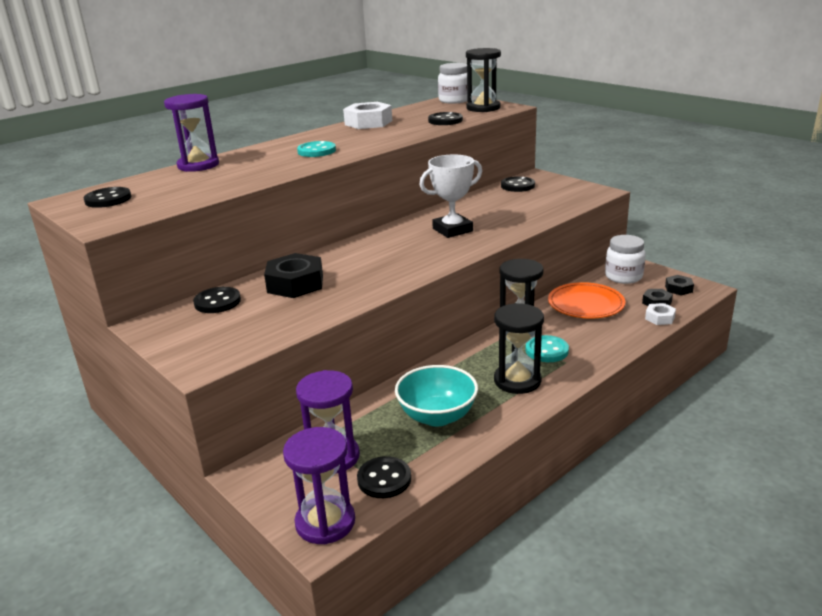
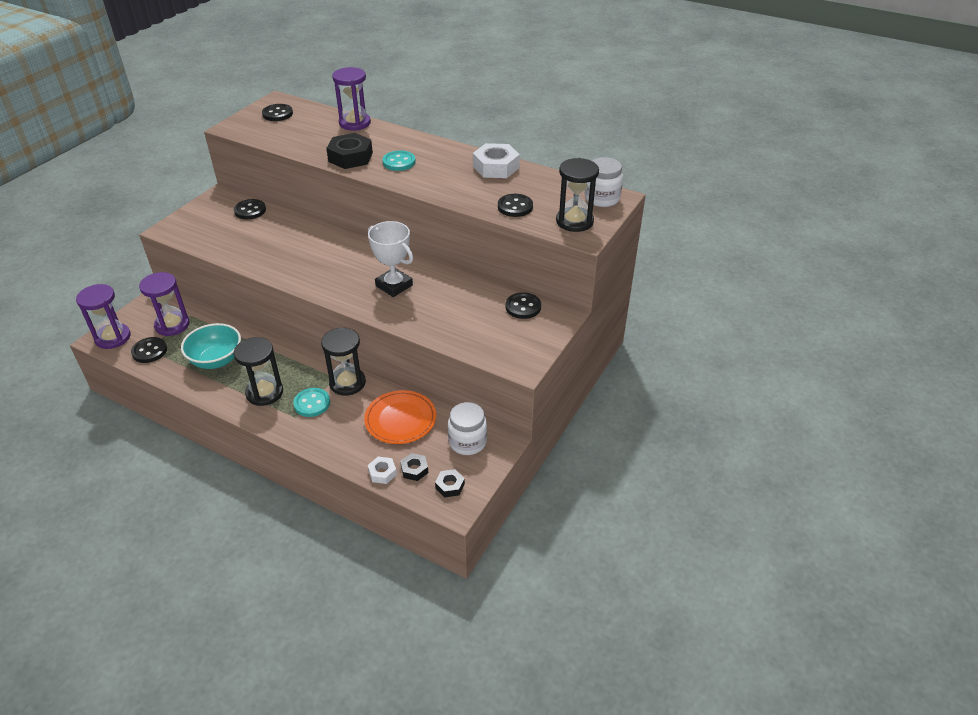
camera: 70 degrees right, 15 degrees up
(295, 284) = (279, 233): black nut -> black nut (350, 157)

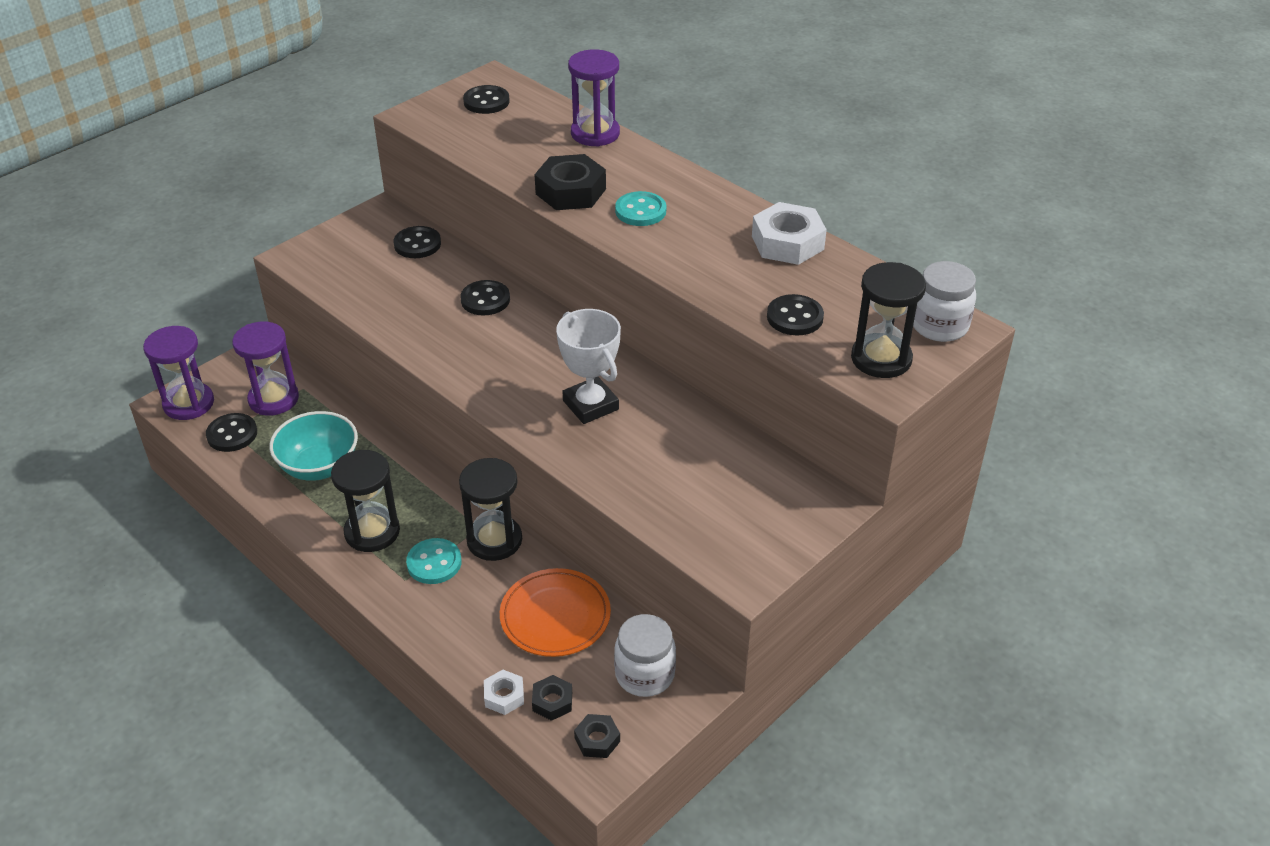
camera: 15 degrees right, 0 degrees up
(523, 307) = (777, 478): black button -> black button (485, 300)

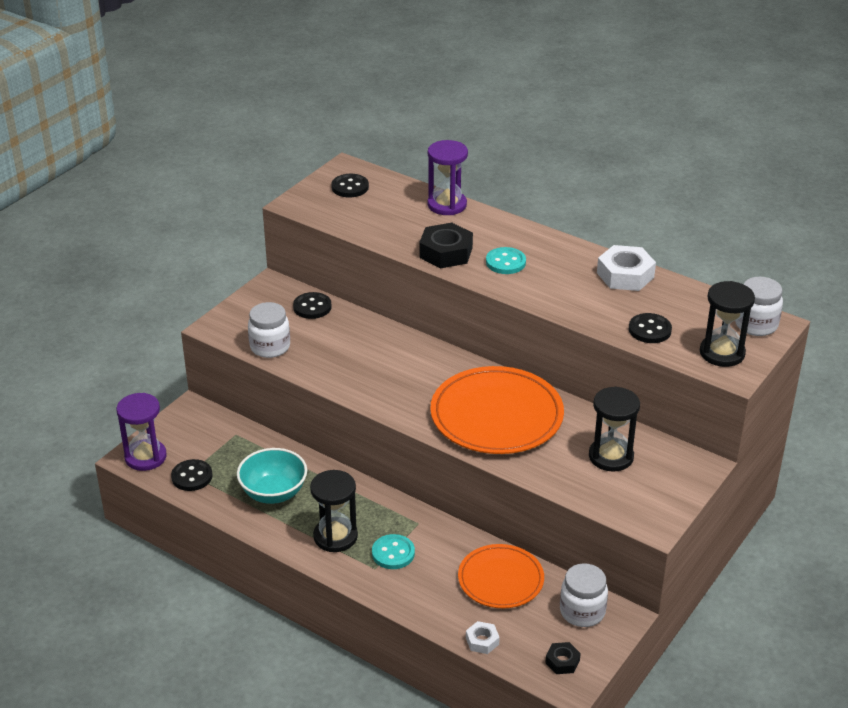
camera: 10 degrees left, 5 degrees down
(273, 399) = (215, 445): purple hourglass -> none
(348, 287) = (270, 347): none -> white jar
(485, 300) = (384, 345): black button -> none
(494, 540) = (434, 531): black hourglass -> black hourglass (611, 456)
(552, 701) = (520, 640): black nut -> none
(590, 405) = (496, 415): white trophy -> orange plate

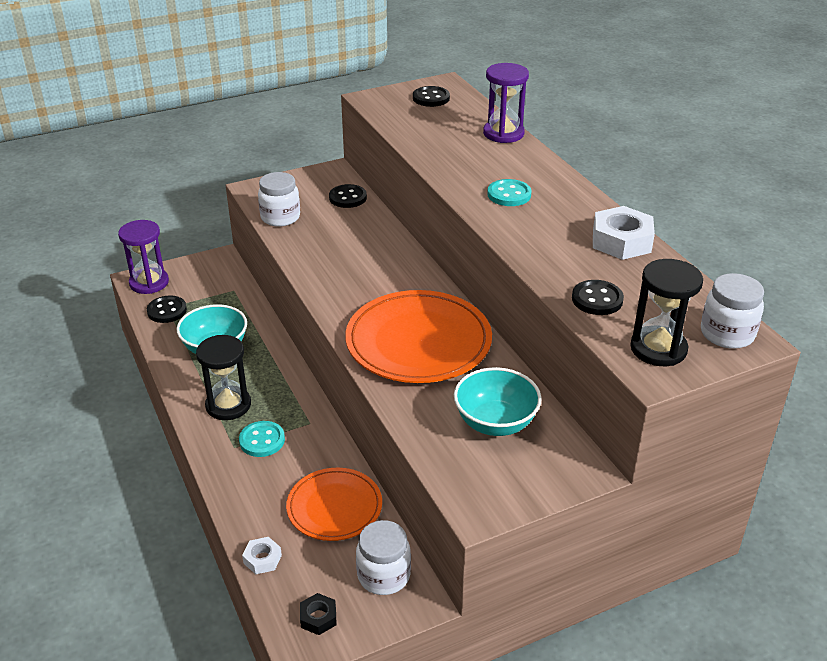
camera: 30 degrees right, 0 degrees up
(446, 252) = (460, 170): black nut -> none
(611, 456) = (495, 423): black hourglass -> turquoise bowl

